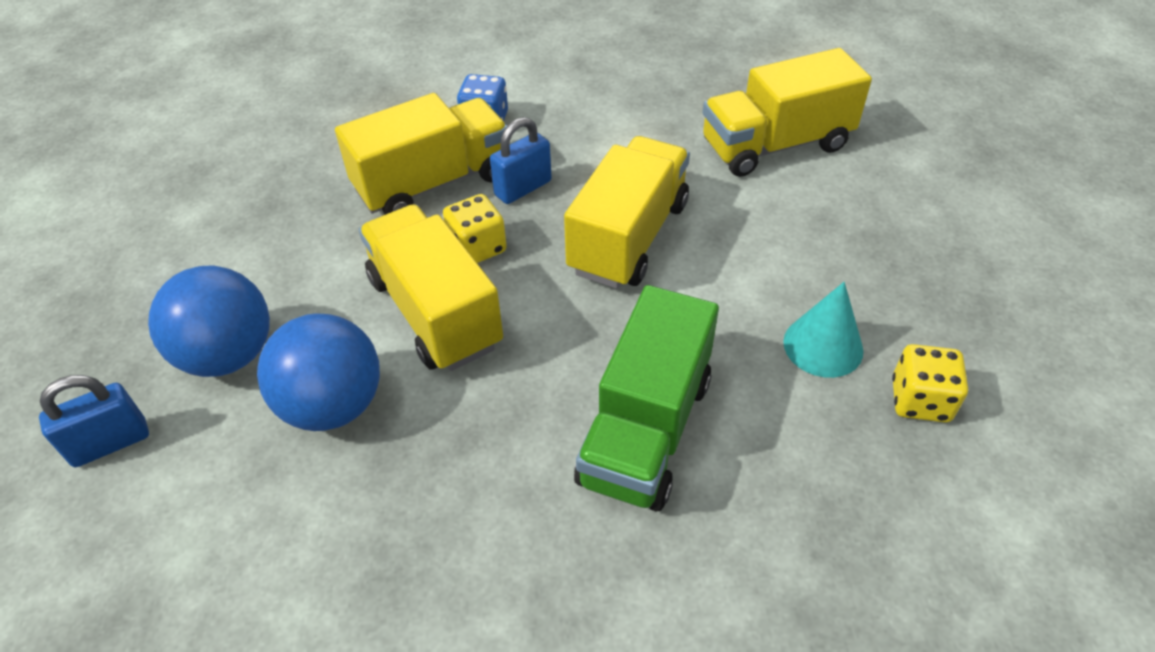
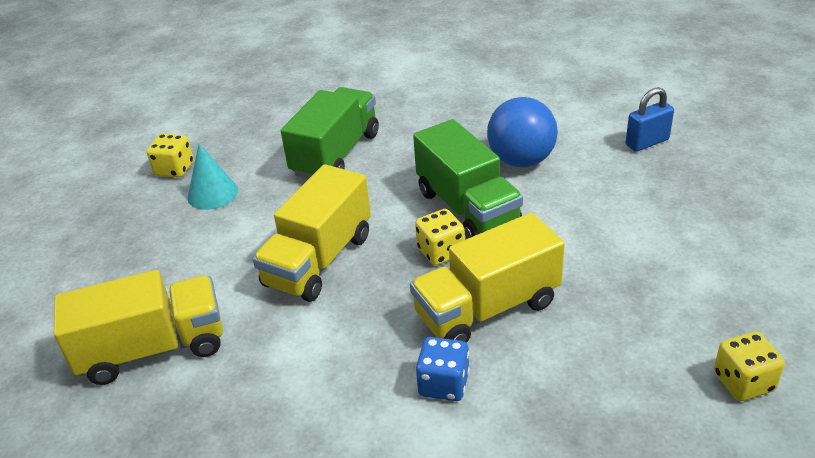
camera: 175 degrees left, 10 degrees down
(223, 125) = (743, 382): none -> yellow dice
(228, 355) = (602, 183): blue ball -> none
(435, 312) = (467, 208): yellow truck -> green truck
(523, 188) = (403, 303): blue padlock -> none

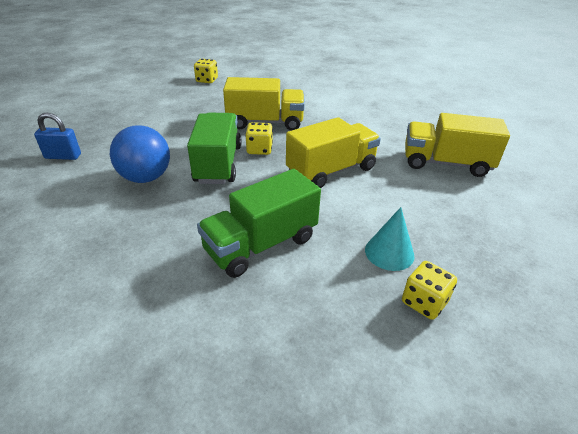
camera: 155 degrees left, 0 degrees up
(443, 384) = (309, 110): blue dice -> none

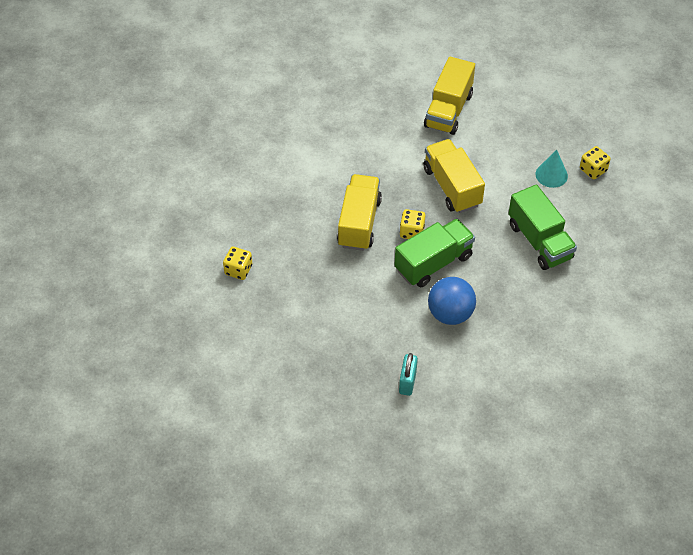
camera: 80 degrees left, 15 degrees up
(63, 156) = (407, 382): blue padlock -> turquoise padlock
(218, 164) = (433, 263): green truck -> green truck turned 135 degrees clockwise

